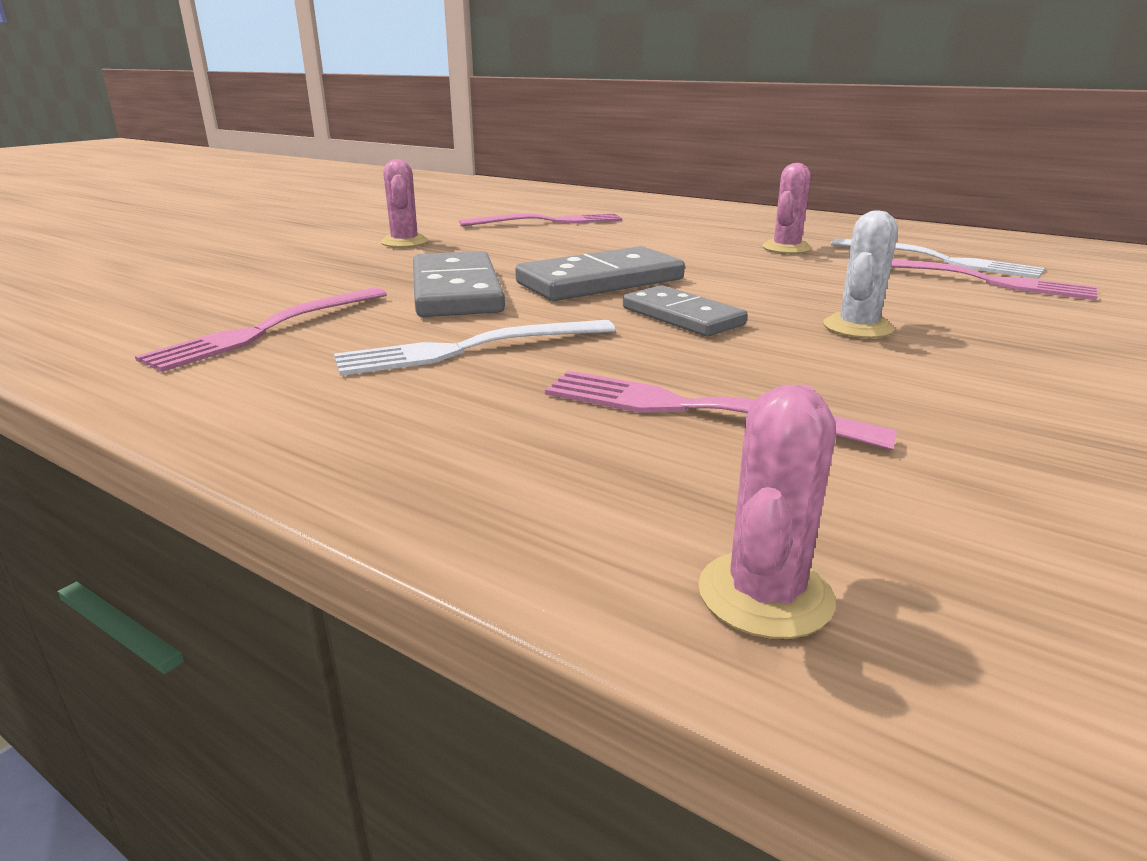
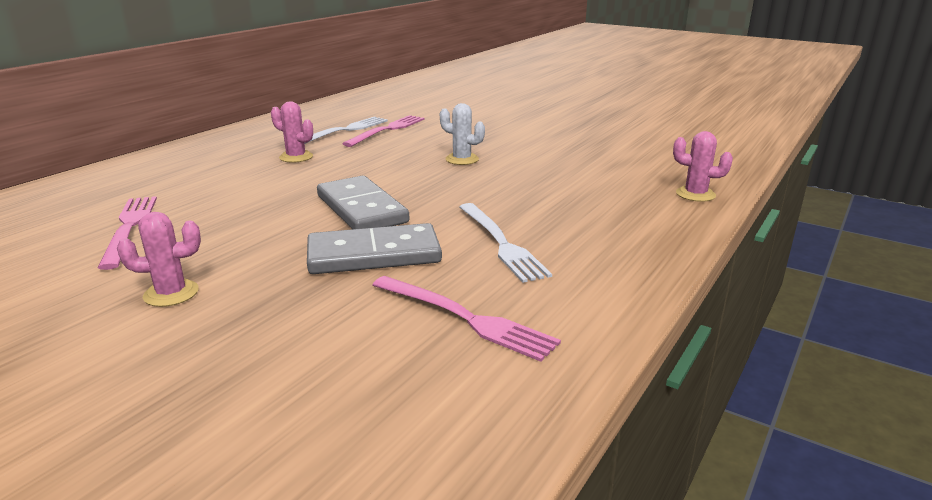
camera: 90 degrees left, 0 degrees up
(682, 316) = (442, 191): grey domino -> none
(697, 410) = (571, 195): pink fork -> none

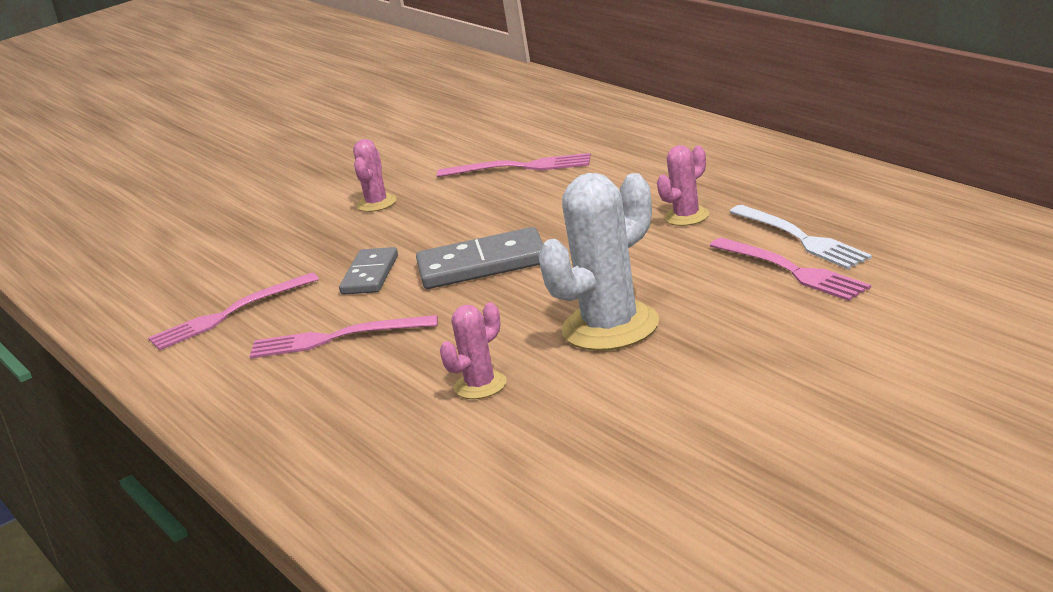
camera: 115 degrees right, 0 degrees up
(374, 255) = (370, 275): grey domino -> grey domino, size x0.66
(462, 159) = (610, 327): white cactus -> white cactus, size x1.91
(501, 243) = (337, 338): white fork -> pink fork
(695, 194) = (346, 499): pink cactus -> pink cactus (480, 385)

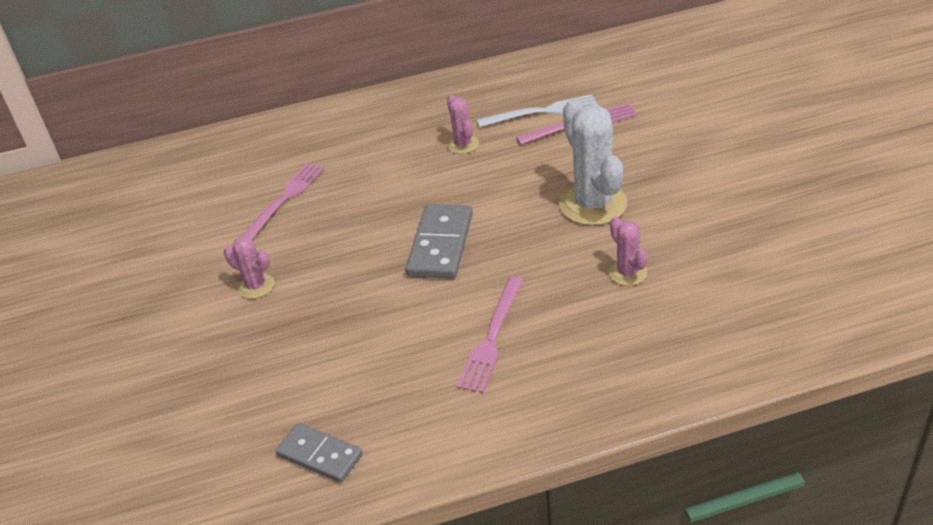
camera: 70 degrees left, 15 degrees up
(230, 314) = (384, 400): pink fork -> none
(370, 275) = (396, 306): grey domino -> grey domino (320, 455)

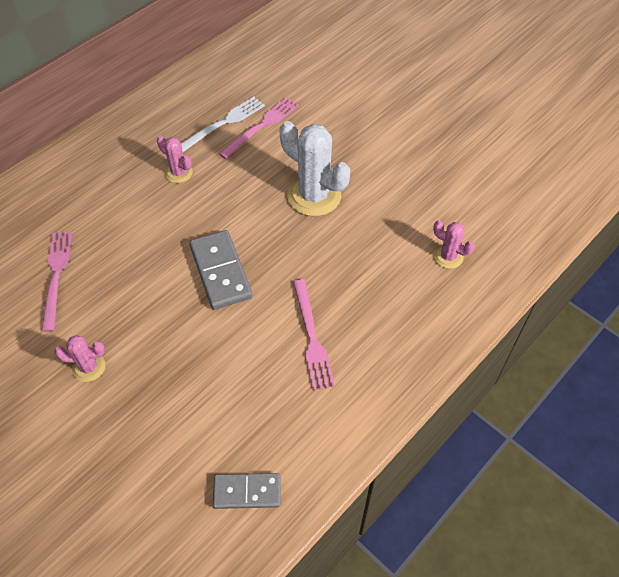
camera: 35 degrees left, 15 degrees up
(627, 273) = (374, 246): pink cactus -> pink cactus (448, 256)

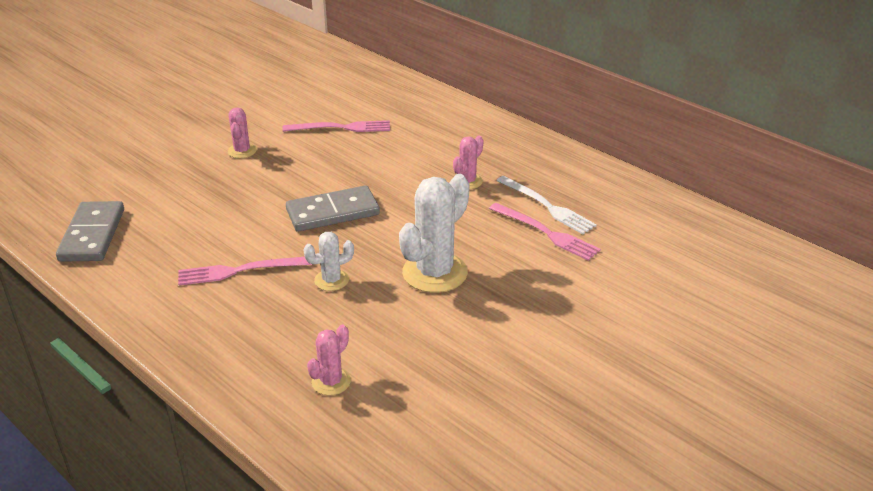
camera: 90 degrees right, 20 degrees down
(247, 492) = (92, 235): grey domino -> grey domino, size x1.52
(325, 265) = (331, 280): none -> white cactus

